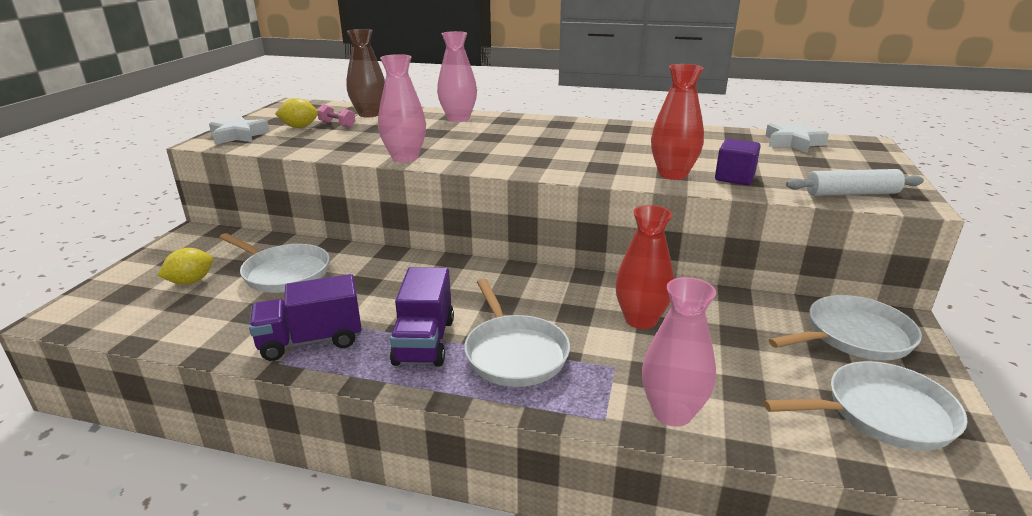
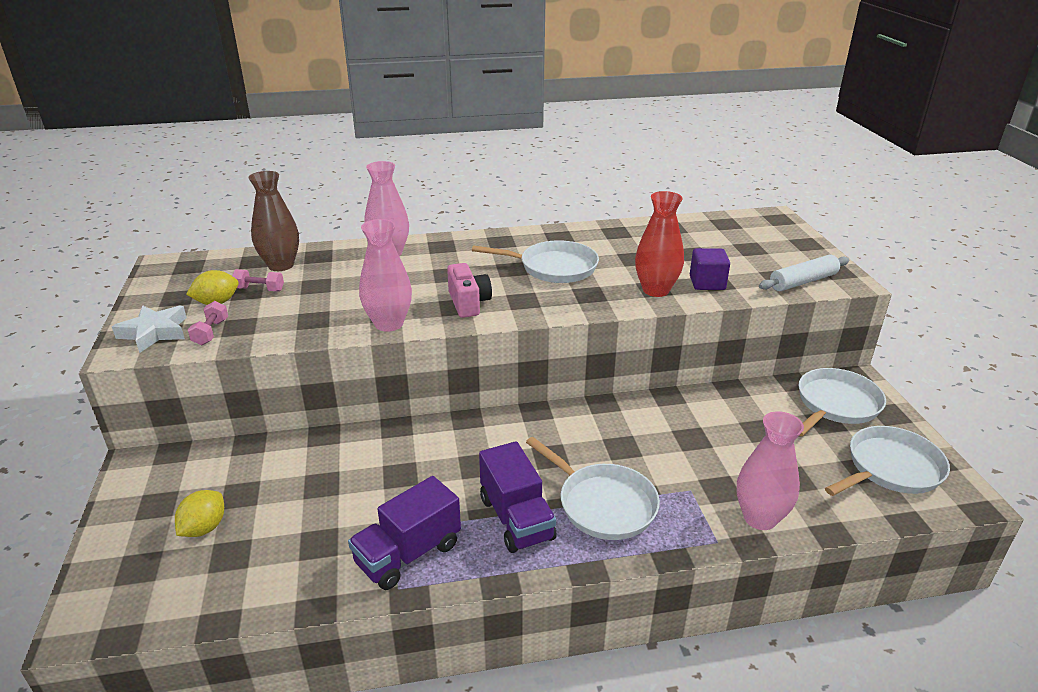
camera: 25 degrees left, 5 degrees up
(274, 141) = (211, 332): none -> pink dumbbell
(283, 273) = (302, 485): white pan -> white pan (553, 267)
(485, 156) = (468, 303): none -> pink camera
(640, 320) = (678, 437): red vase -> none
(793, 143) = (720, 228): white star -> none

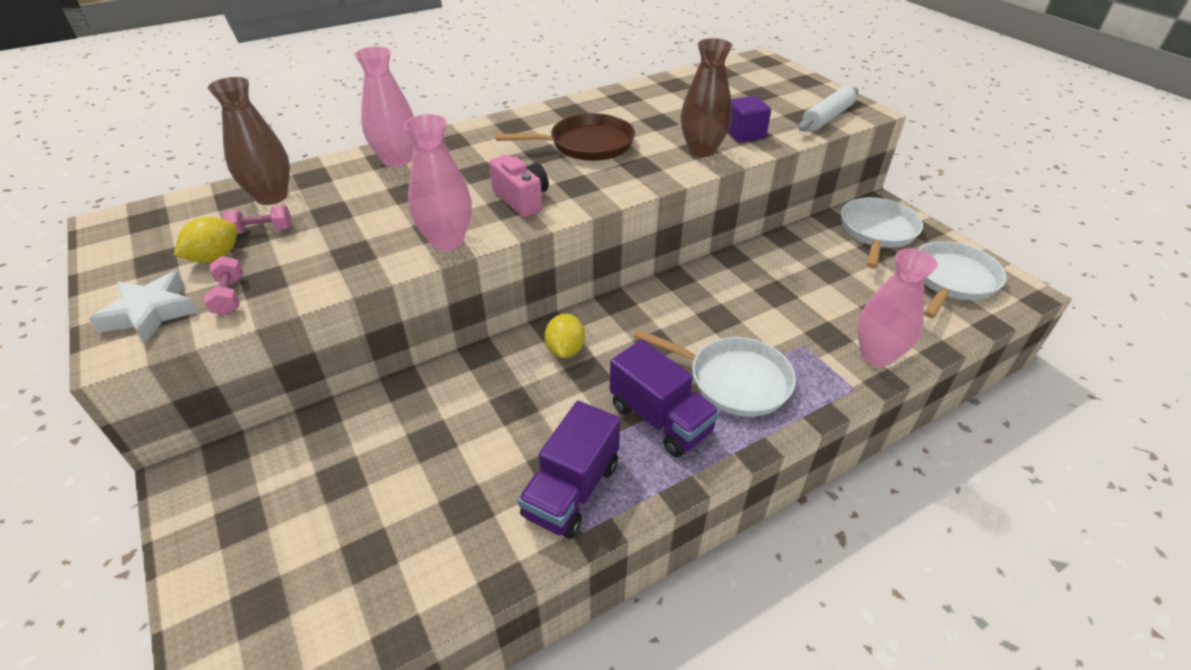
camera: 20 degrees left, 10 degrees up
(204, 528) = (318, 532): yellow lemon -> yellow lemon (565, 350)
(553, 267) = (586, 145): white pan -> brown pan
(656, 290) = (702, 150): red vase -> brown vase

